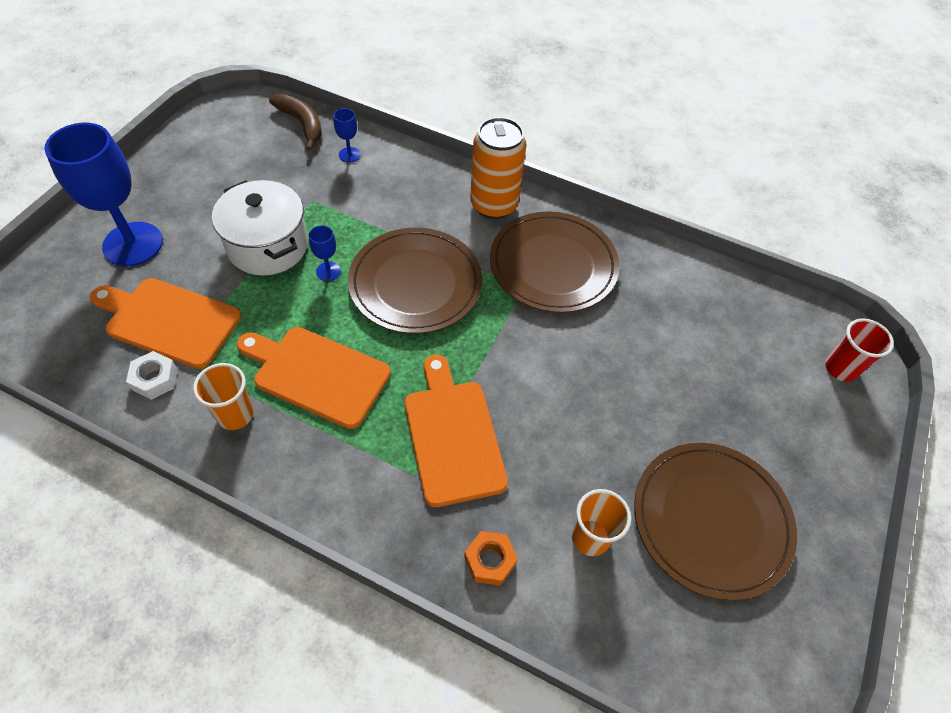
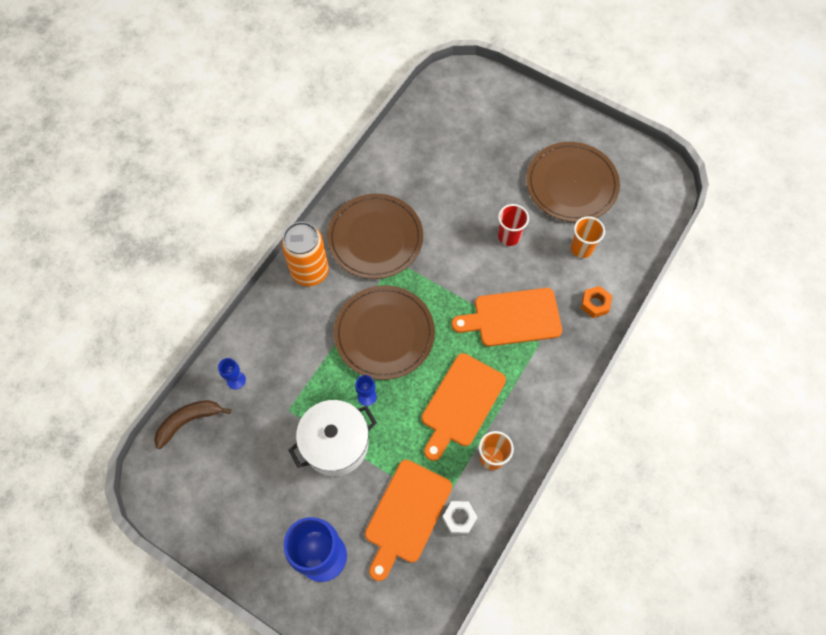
camera: 80 degrees left, 10 degrees up
(840, 368) = (473, 89): red cup -> red cup (509, 236)

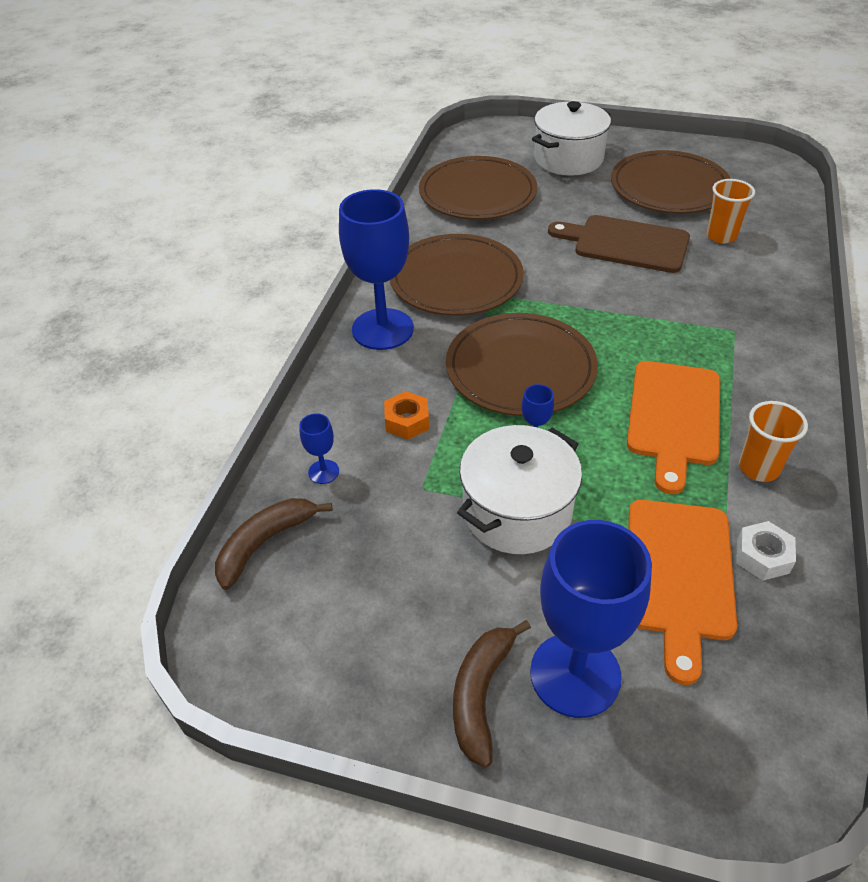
camera: 15 degrees left, 20 degrees down
(270, 551) = (480, 694): none -> brown banana
(310, 271) = (382, 329): orange can -> blue goblet
(426, 149) = (477, 193): none -> brown plate
(509, 236) = (626, 243): red cup -> brown cutting board
(511, 128) = (568, 159): none -> white pot
(513, 318) = (683, 314): orange cutting board -> none
(595, 304) = (775, 280): orange nut -> orange nut (407, 421)

